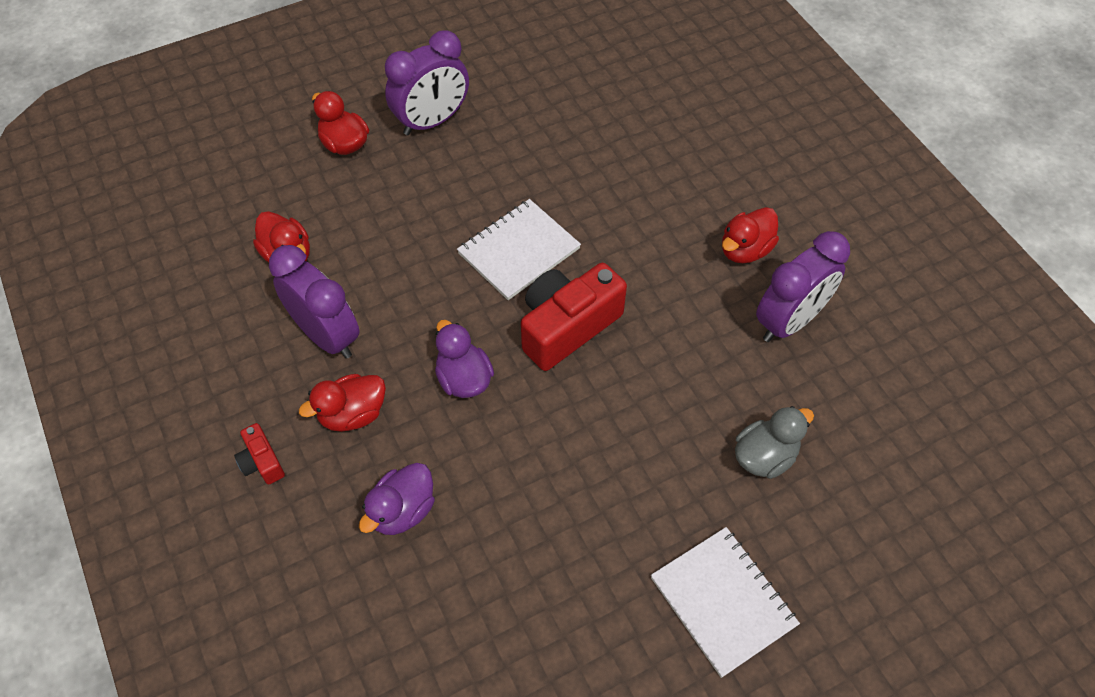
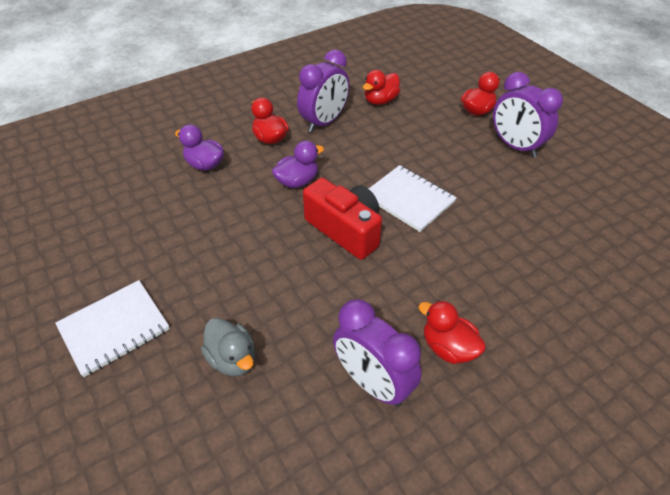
camera: 85 degrees right, 10 degrees down
(262, 462) = (239, 111): red camera -> none

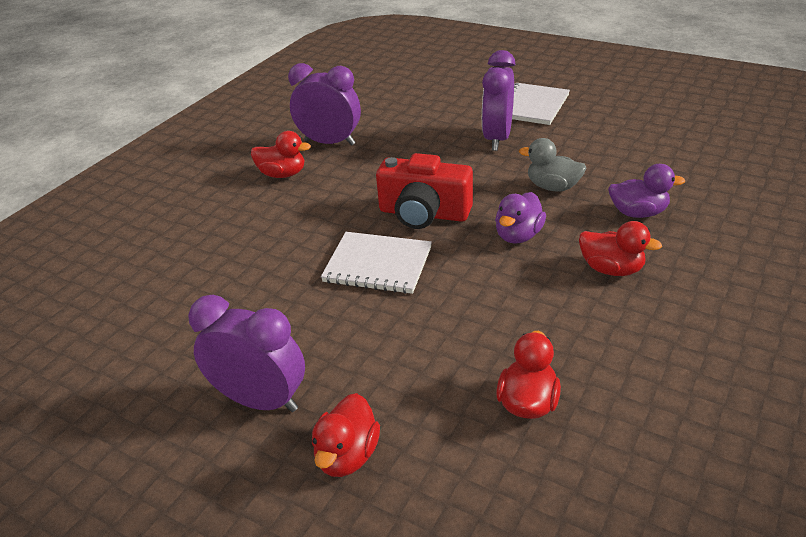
camera: 155 degrees right, 10 degrees down
(232, 359) = (435, 121): grey duck -> grey duck (552, 187)
(324, 122) = (571, 322): purple clock -> purple clock (497, 139)

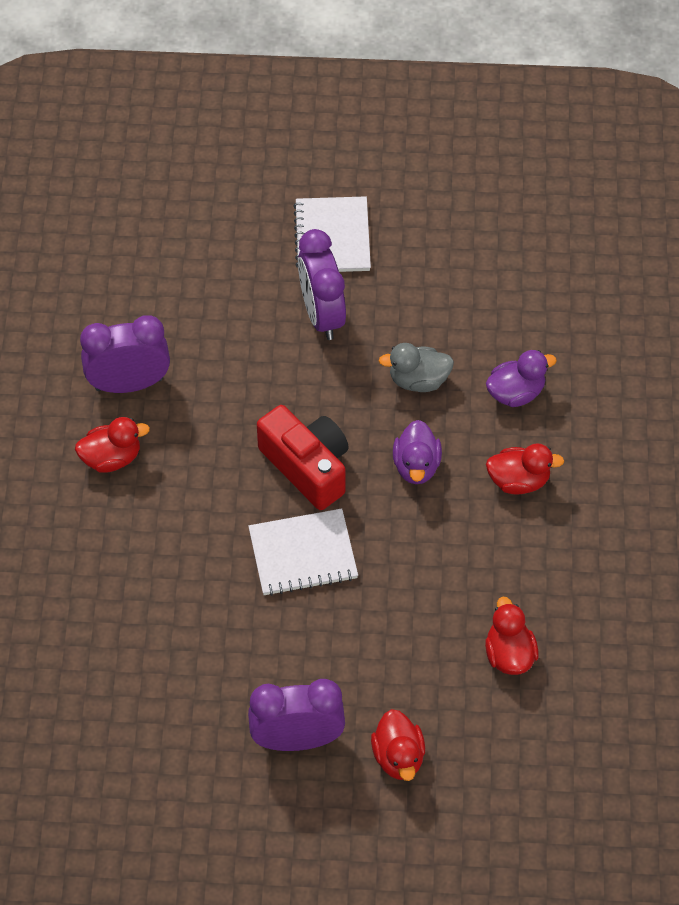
camera: 30 degrees left, 20 degrees up
(424, 213) = (307, 467): red camera -> red camera turned 120 degrees counterclockwise

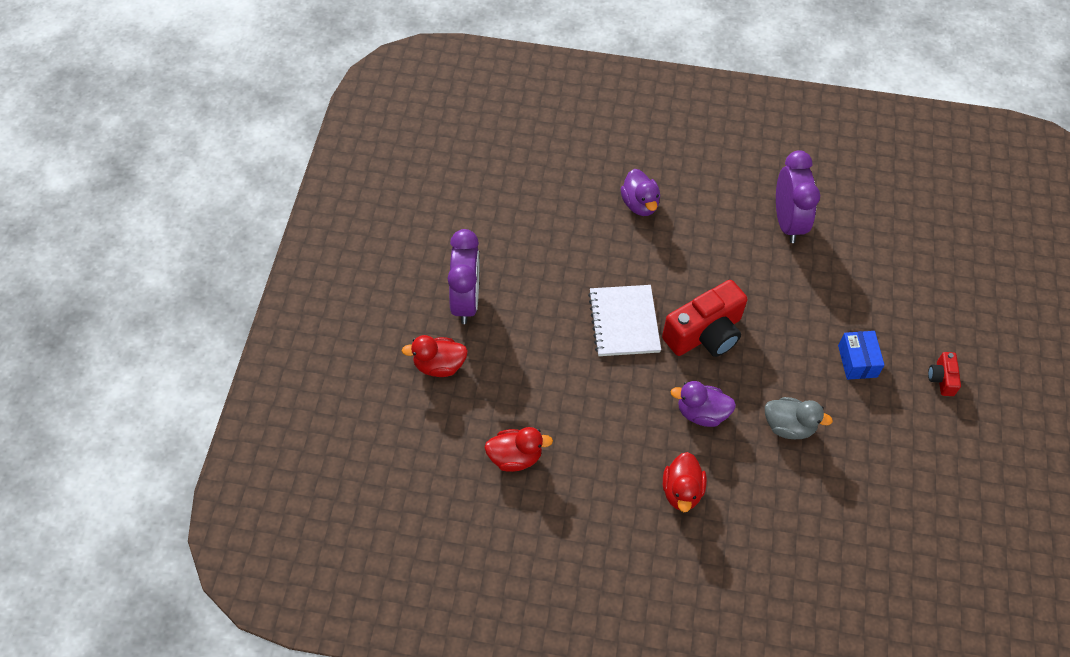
camera: 95 degrees right, 0 degrees up
(112, 458) = (720, 207): red duck -> none
(322, 315) = (857, 361): purple clock -> blue box
(332, 237) = (942, 379): white notebook -> red camera
(418, 380) = (789, 426): grey duck -> grey duck turned 105 degrees clockwise
(516, 393) = (774, 504): purple duck -> purple duck (640, 204)

